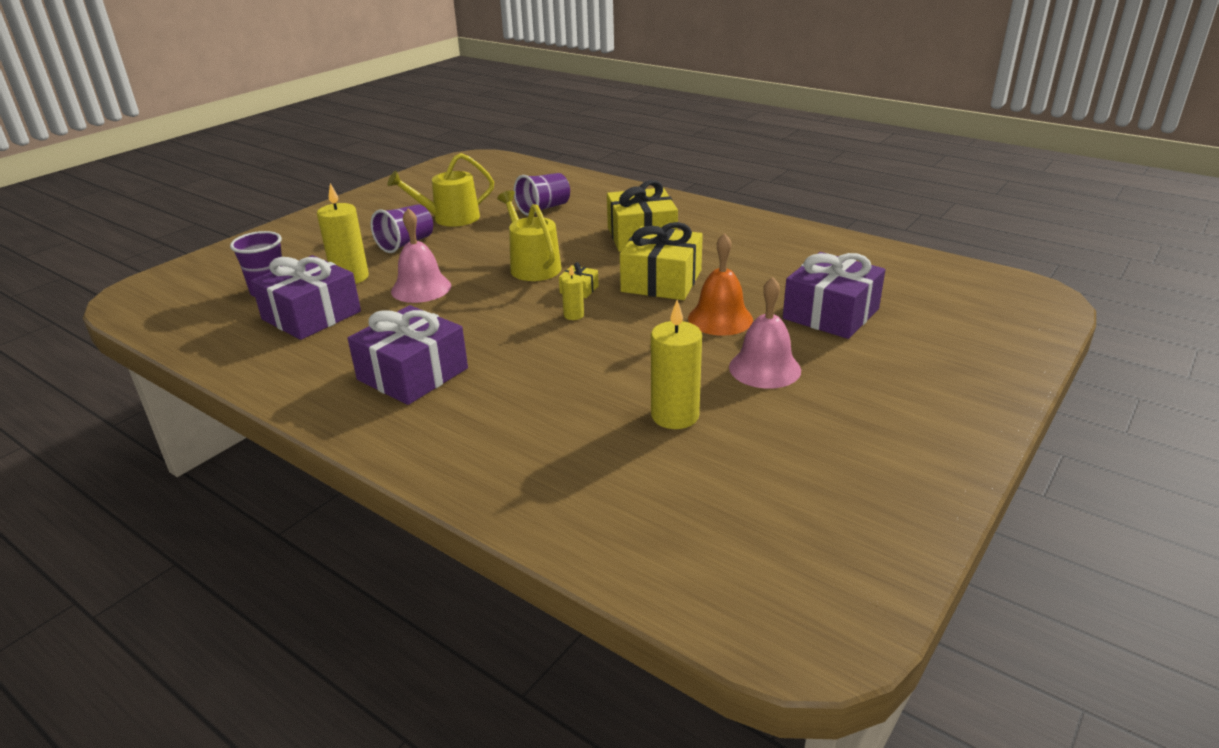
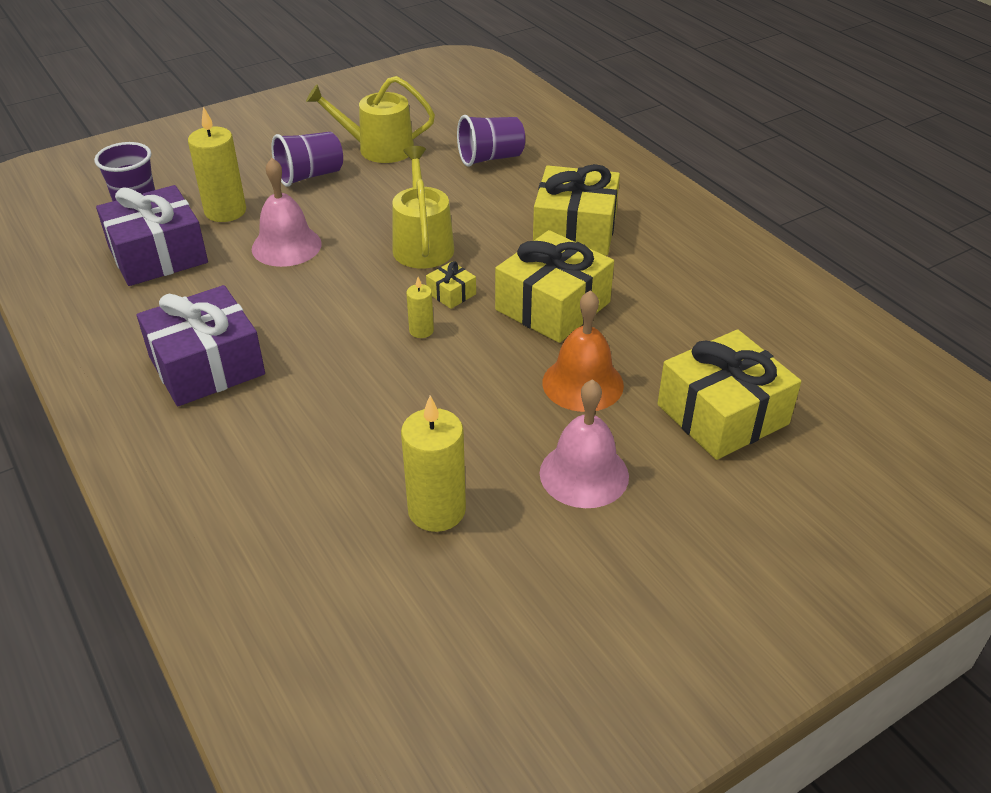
camera: 20 degrees right, 10 degrees up
(830, 314) = (722, 414): purple gift -> yellow gift

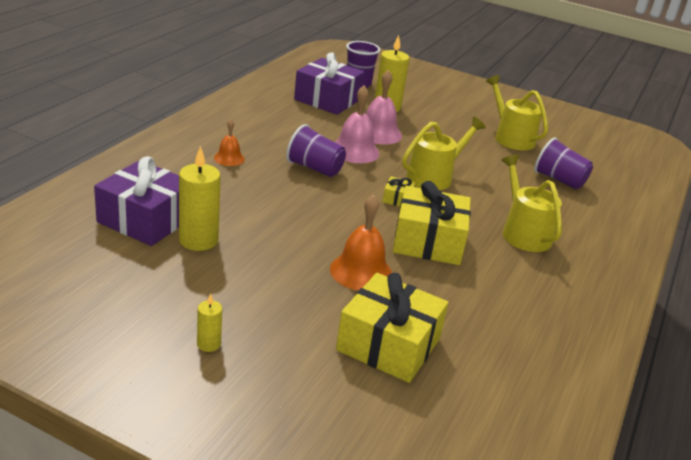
camera: 55 degrees right, 10 degrees down
(207, 365) = (254, 138): purple gift -> purple gift (146, 219)
(245, 410) = (229, 158): none -> orange bell
(310, 176) = (452, 123): purple cup -> purple cup (314, 168)
(421, 330) = (350, 197): yellow candle -> yellow candle (208, 344)
(575, 230) = (523, 233): yellow gift -> yellow watering can
(584, 474) = (273, 291): pink bell -> pink bell (354, 151)

